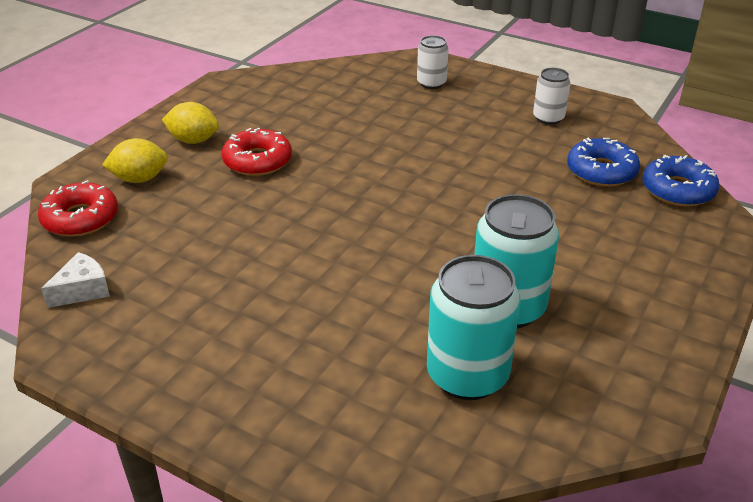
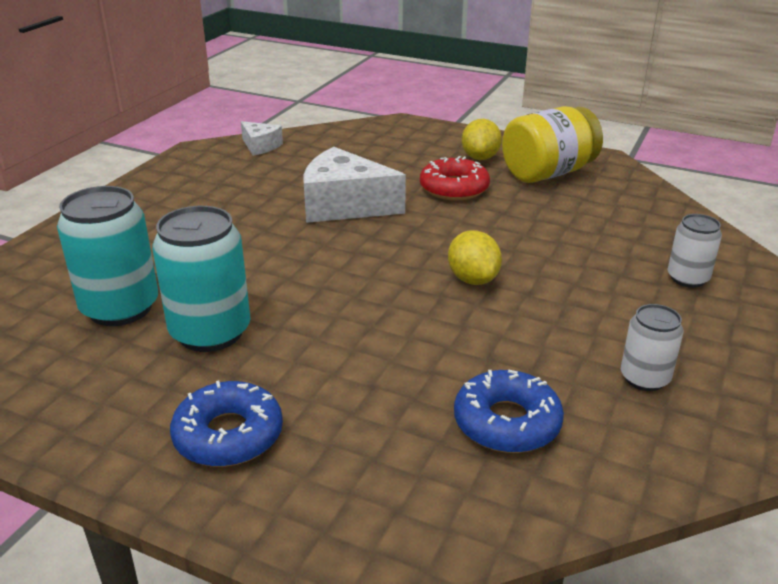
camera: 85 degrees right, 5 degrees down
(80, 218) = (349, 133): red donut -> none
(139, 179) = (409, 145): yellow lemon -> yellow lemon (473, 279)
(243, 111) = (548, 173): none -> yellow jar
(274, 227) = (344, 205): none -> white cheese
(678, 190) = (474, 504): blue donut -> blue donut (228, 435)

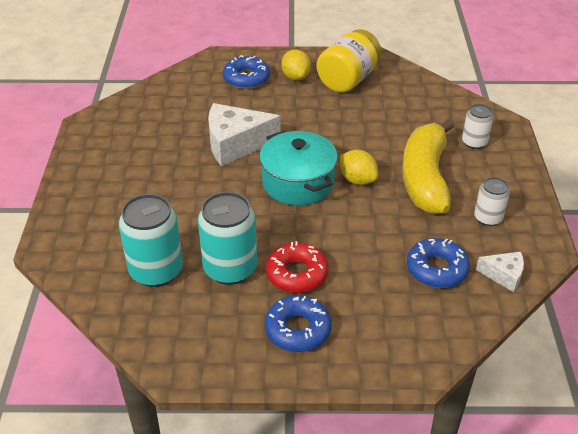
camera: 25 degrees left, 10 degrees up
(260, 146) = (132, 106): white cheese -> white cheese (504, 275)
(387, 262) = (298, 182): none -> turquoise pot
(416, 147) = (246, 78): none -> blue donut
(454, 188) = (297, 109): red donut -> red donut (297, 274)
(577, 301) = (425, 178): none -> yellow banana

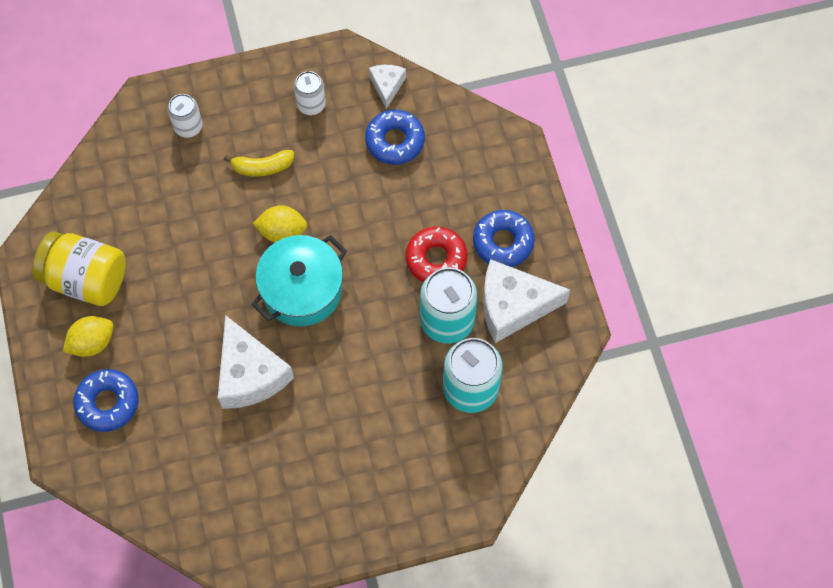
camera: 105 degrees left, 25 degrees up
(224, 321) = (513, 306): none -> white cheese
(357, 180) = (282, 232): yellow lemon -> yellow lemon turned 60 degrees clockwise
(425, 178) = (262, 167): yellow banana -> yellow banana, size x0.46

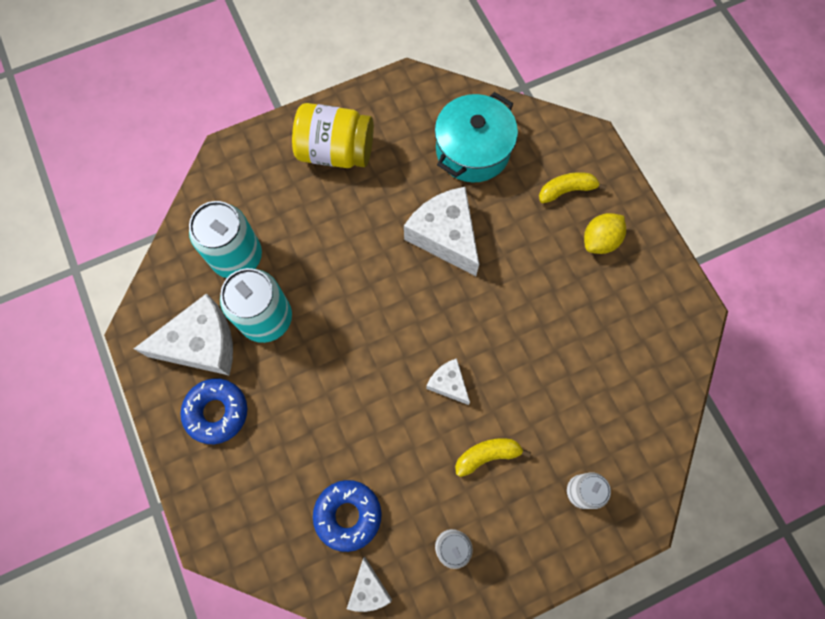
camera: 170 degrees right, 5 degrees up
(87, 279) = (628, 300): yellow jar -> yellow jar (336, 151)
(108, 403) = (567, 190): blue donut -> yellow banana
(282, 232) = (448, 383): yellow lemon -> white cheese
(302, 290) = (414, 325): turquoise pot -> turquoise pot (473, 150)
(436, 259) = (284, 381): red donut -> none

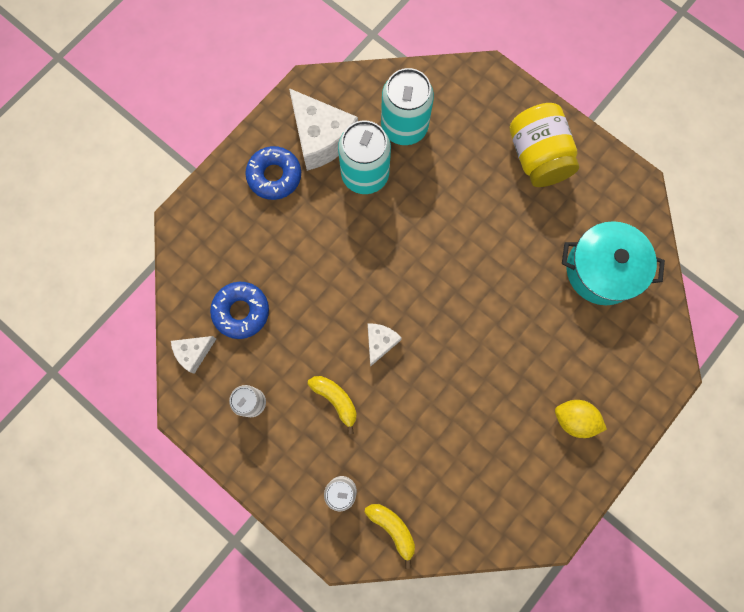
camera: 65 degrees right, 5 degrees up
(445, 236) = (508, 282): white cheese -> none
(567, 190) = (607, 369): yellow banana -> yellow banana (393, 528)

